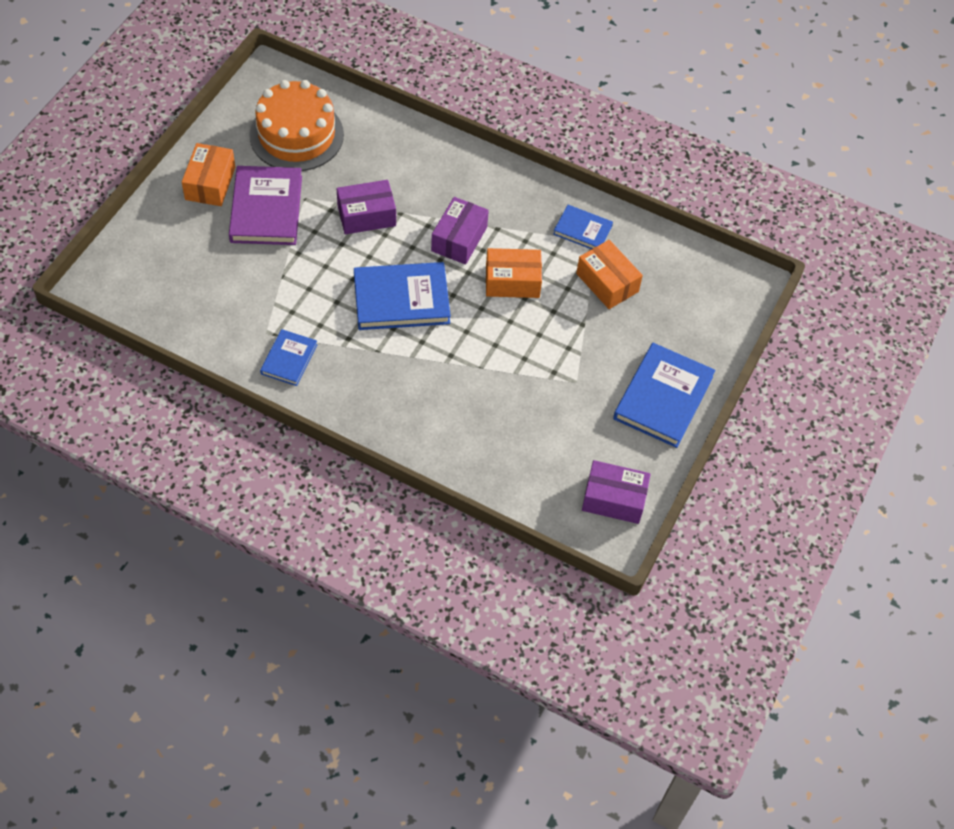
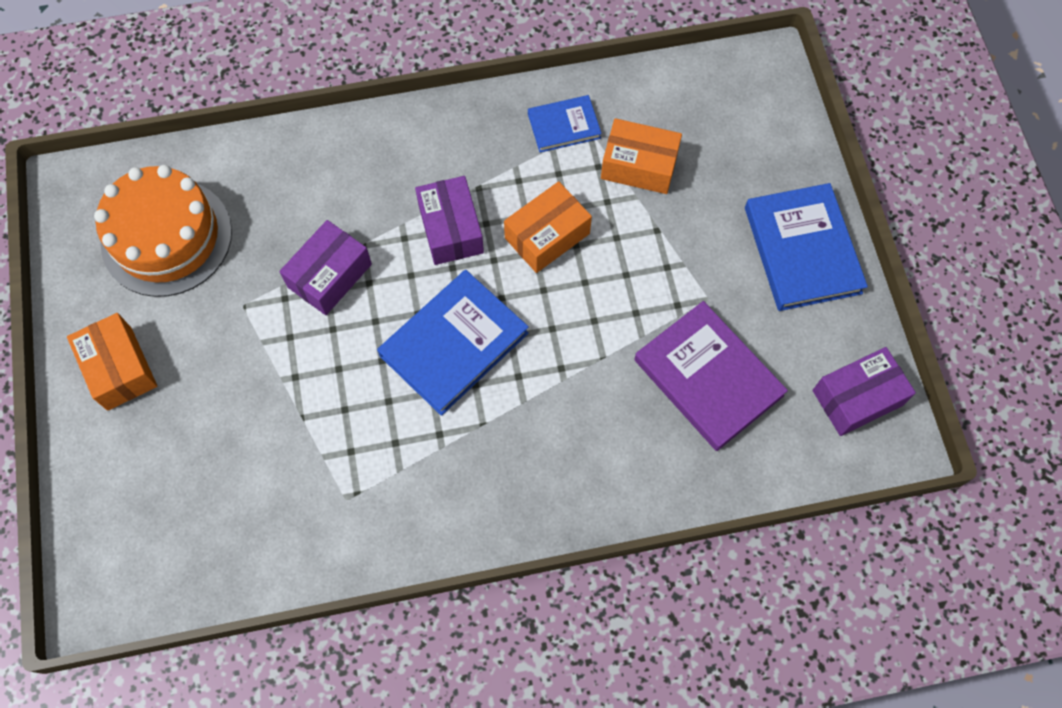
camera: 35 degrees left, 10 degrees up
(266, 209) = (212, 351): purple book -> purple book (708, 378)
(289, 359) = (398, 510): blue book -> none

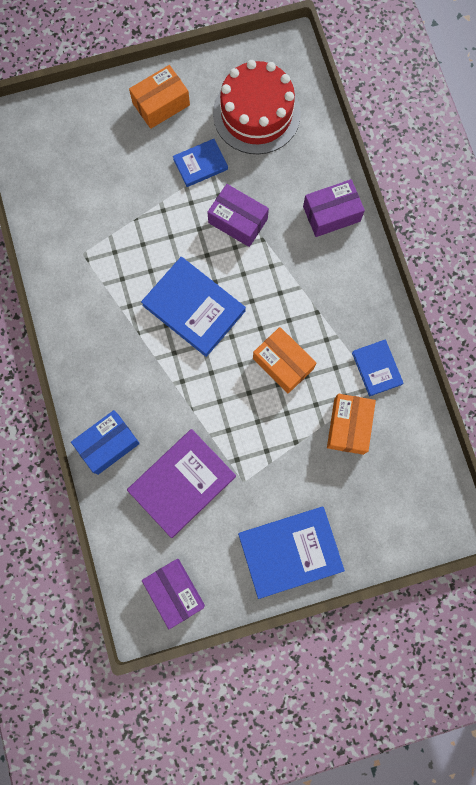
camera: 85 degrees right, 10 degrees up
(166, 237) = (256, 114): orange cake -> red cake
(231, 319) = (200, 164): none -> blue book
(451, 229) = (281, 296): purple box -> purple box (331, 214)
(648, 476) = (108, 444): none -> blue box

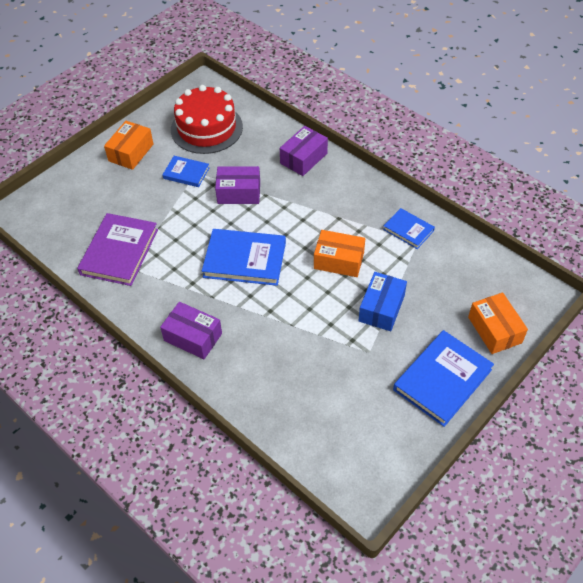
camera: 30 degrees left, 25 degrees down
(108, 444) = (241, 385): blue box -> blue box (381, 308)
(174, 592) = (374, 462): purple box -> purple box (193, 337)
(182, 483) = (321, 379): purple book -> purple book (119, 252)
(200, 164) = (186, 173): blue book -> blue book turned 75 degrees clockwise
(349, 426) = (418, 274): orange box -> orange box (494, 330)

